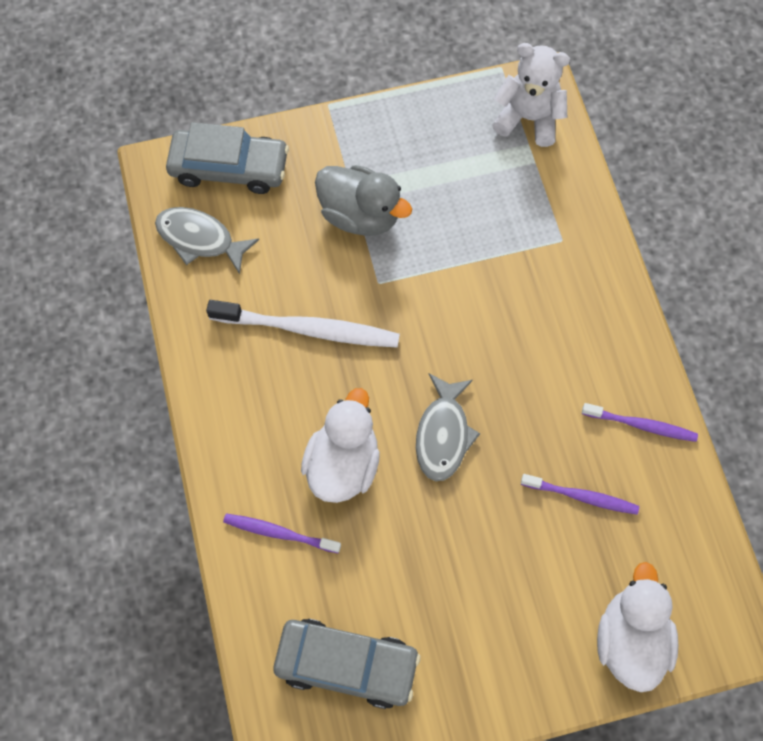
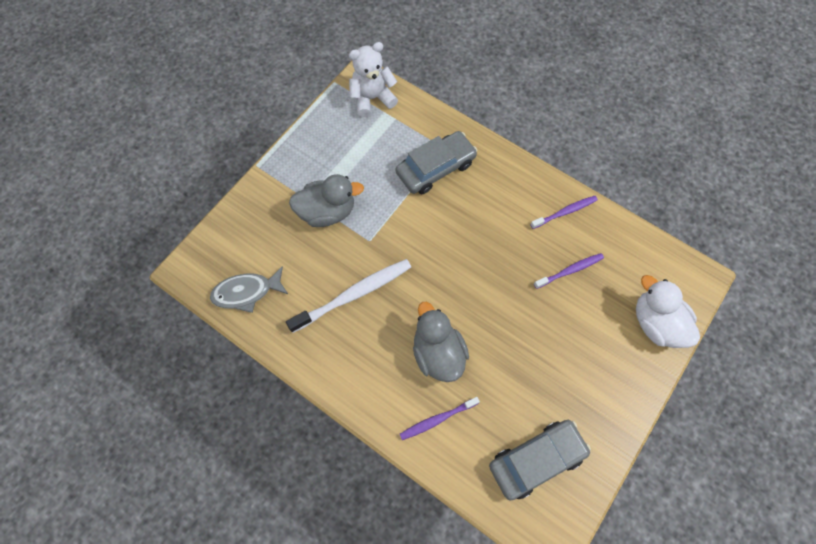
camera: 40 degrees left, 0 degrees up
(229, 168) = (229, 239): grey car -> grey car (435, 168)
(343, 464) = (438, 353): white duck -> grey duck
(443, 434) = (475, 294): grey fish -> none

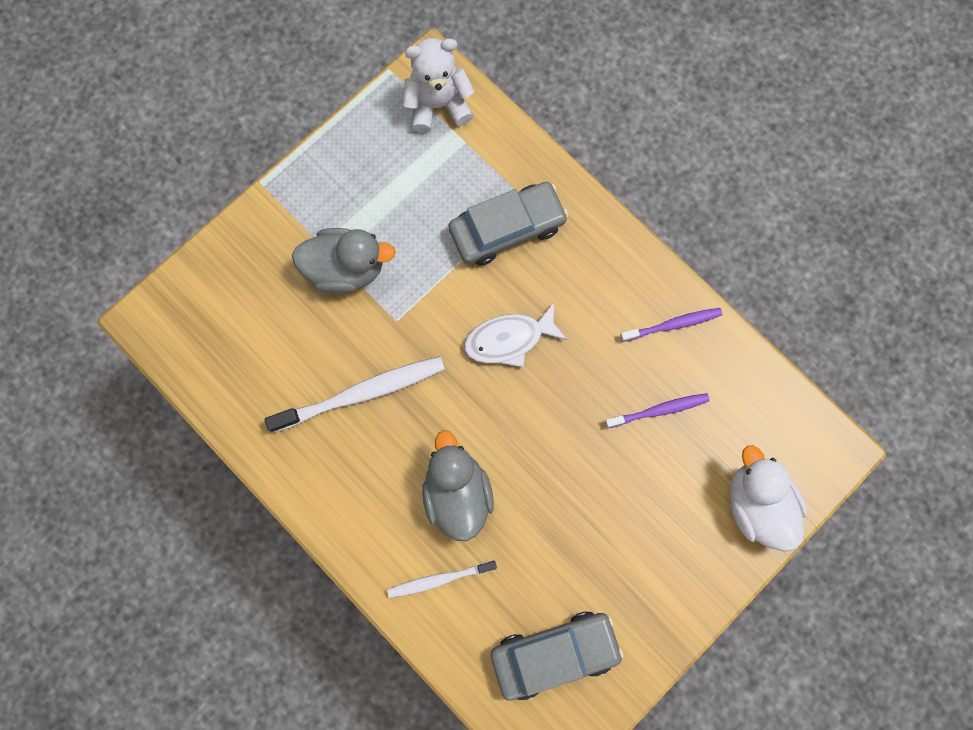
camera: 10 degrees right, 10 degrees up
(246, 292) = (221, 365): grey fish -> none
(437, 419) = (439, 579): purple toothbrush -> white toothbrush
(453, 240) = (509, 339): none -> white fish

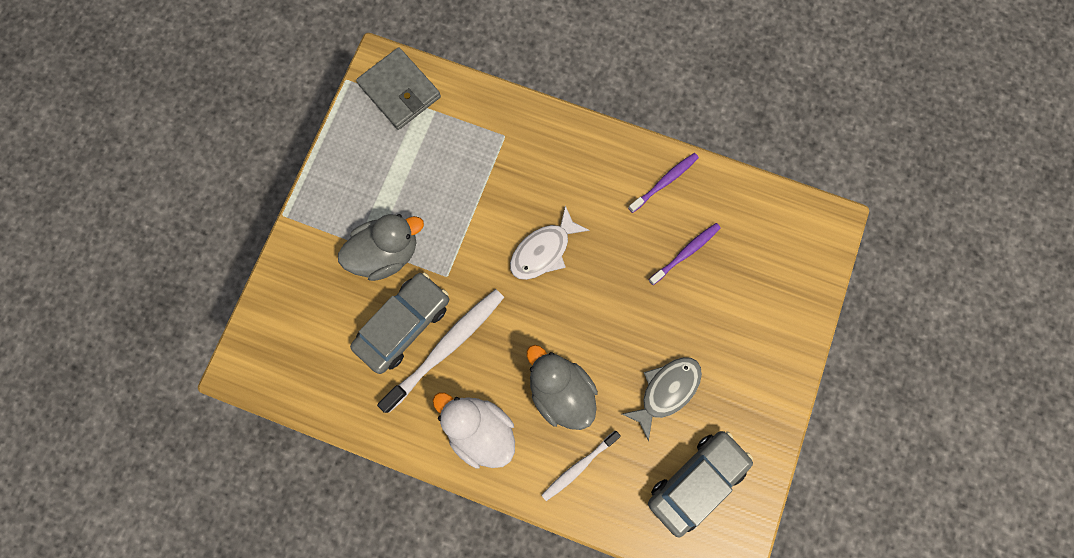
camera: 25 degrees left, 0 degrees up
(438, 105) = (400, 91): white teddy bear -> grey wallet
(507, 228) = (500, 164): grey car -> grey car (403, 324)
(568, 545) = (666, 391): none -> grey fish
(756, 504) = (793, 290): white duck -> white duck (479, 429)

